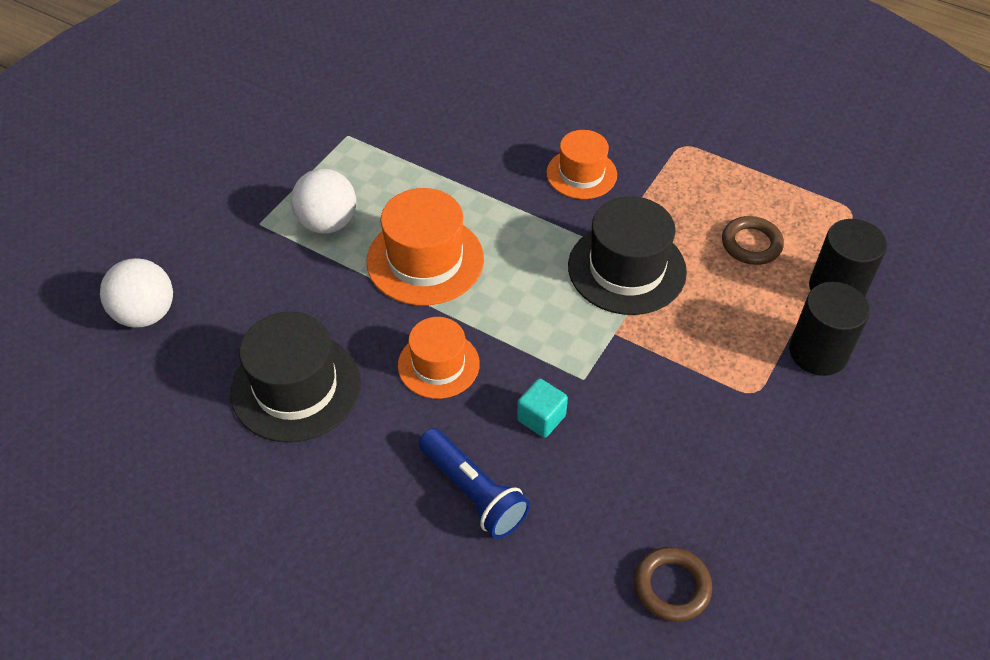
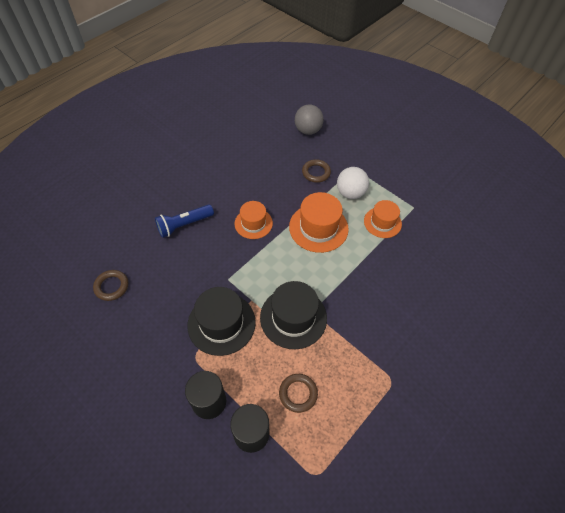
camera: 100 degrees right, 5 degrees up
(146, 314) = (308, 130): white ball -> grey ball
(279, 282) = (316, 172): none -> brown ring
(296, 387) = (256, 173): black hat -> black hat (221, 323)
(541, 418) = (212, 257): turquoise cube -> none
(581, 174) = (371, 313): orange hat -> orange hat (382, 222)

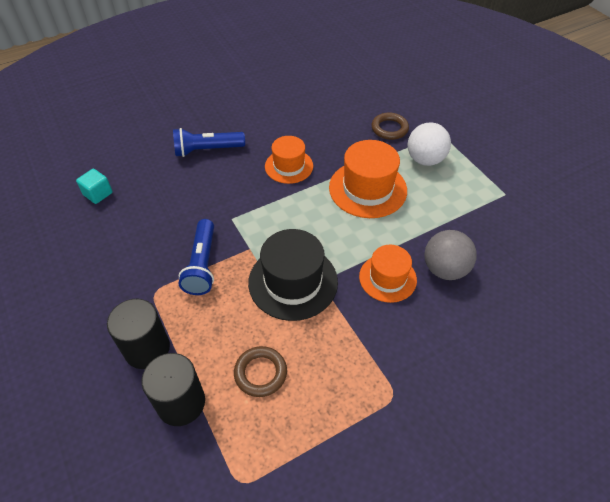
camera: 20 degrees right, 5 degrees down
(111, 286) = (98, 194): brown ring -> turquoise cube
(221, 323) = (202, 265): black hat -> blue flashlight
(308, 130) = (398, 83): grey ball -> grey ball (445, 269)
(382, 222) = (455, 202): orange hat -> orange hat (387, 278)

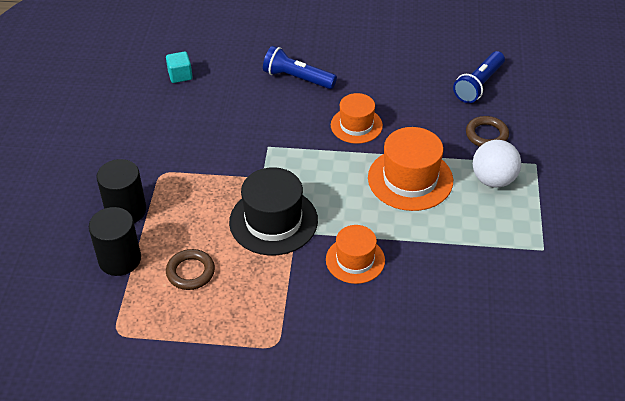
camera: 35 degrees right, 5 degrees down
(202, 265) = (214, 171): blue flashlight -> blue flashlight (478, 85)
(445, 269) = (413, 280): grey ball -> none

